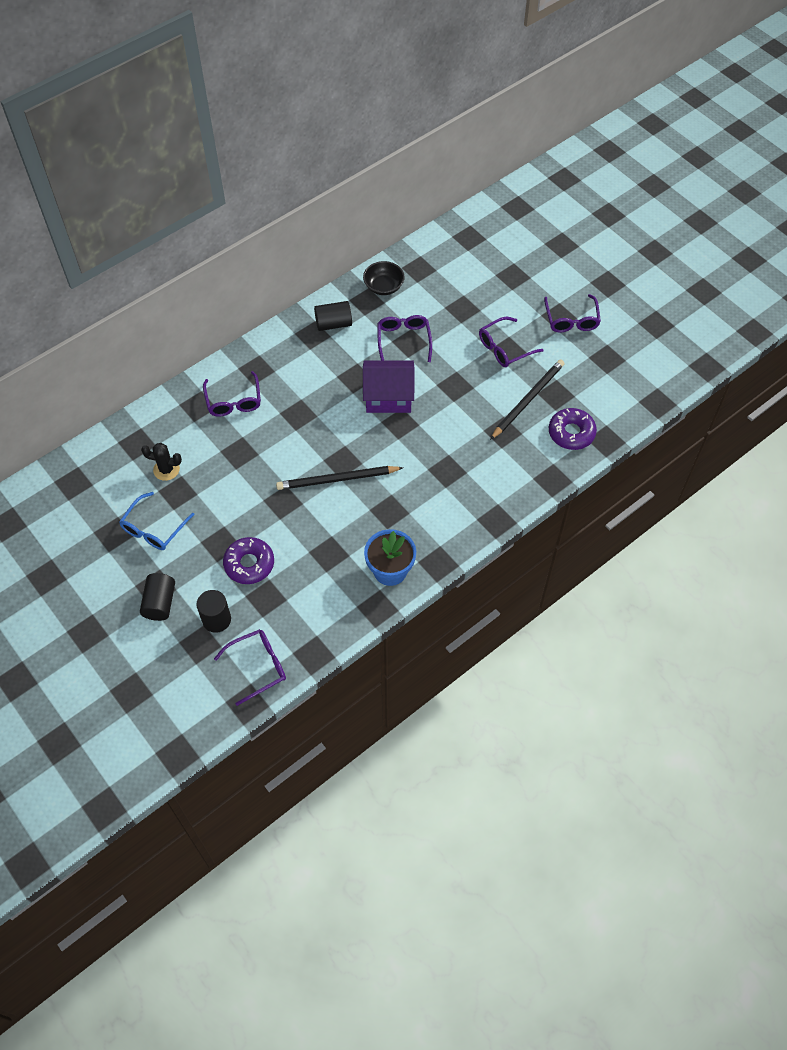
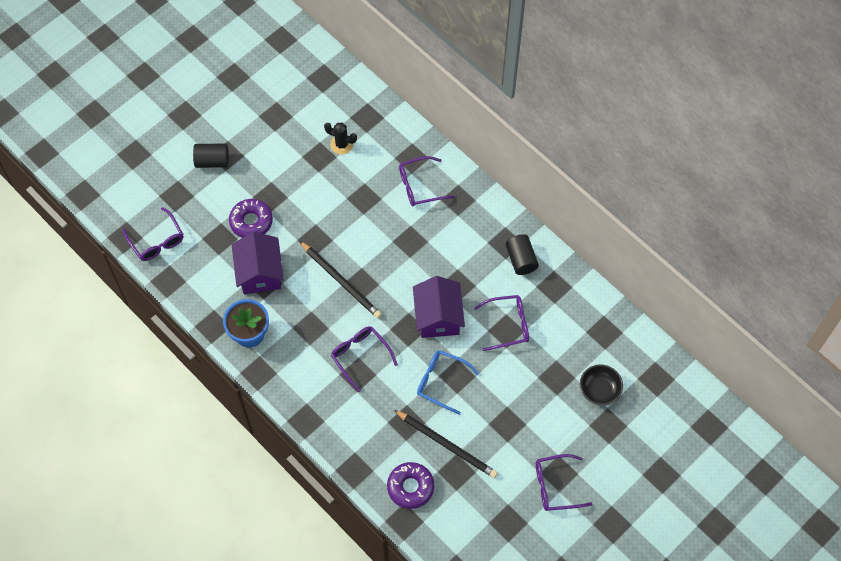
camera: 85 degrees right, 5 degrees up
(154, 528) = (282, 145): blue glasses -> blue glasses (441, 382)
(166, 469) = (341, 144): black cactus -> black cactus turned 75 degrees counterclockwise
(216, 619) = (198, 204): black cylinder -> none
(316, 557) = (260, 273): none -> purple house
(337, 479) = (341, 281): black pencil -> black pencil turned 150 degrees clockwise
(383, 286) = (575, 301): black bowl -> black bowl (599, 390)
(505, 348) = (510, 421): purple glasses -> purple glasses (360, 356)

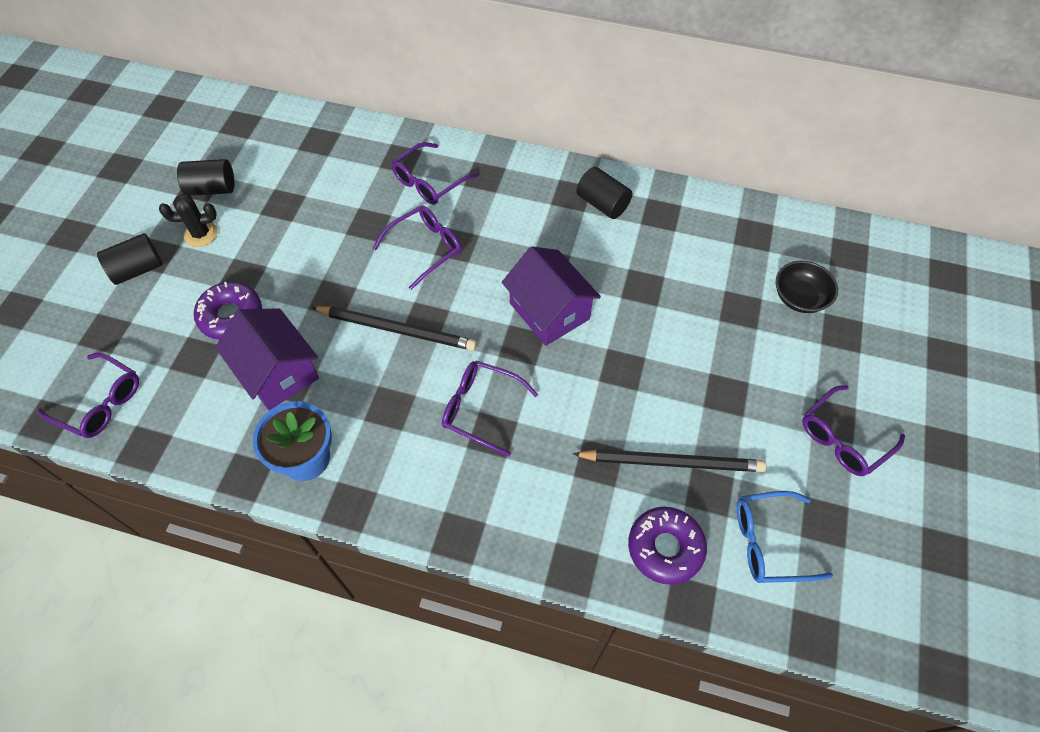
camera: 30 degrees left, 5 degrees down
(281, 122) = (212, 189): none -> black cylinder
(341, 144) = (304, 180): black cactus -> black cactus (201, 234)
(441, 382) = (608, 386): blue glasses -> blue glasses (770, 542)
(507, 325) = (639, 279): purple glasses -> purple glasses (425, 249)

